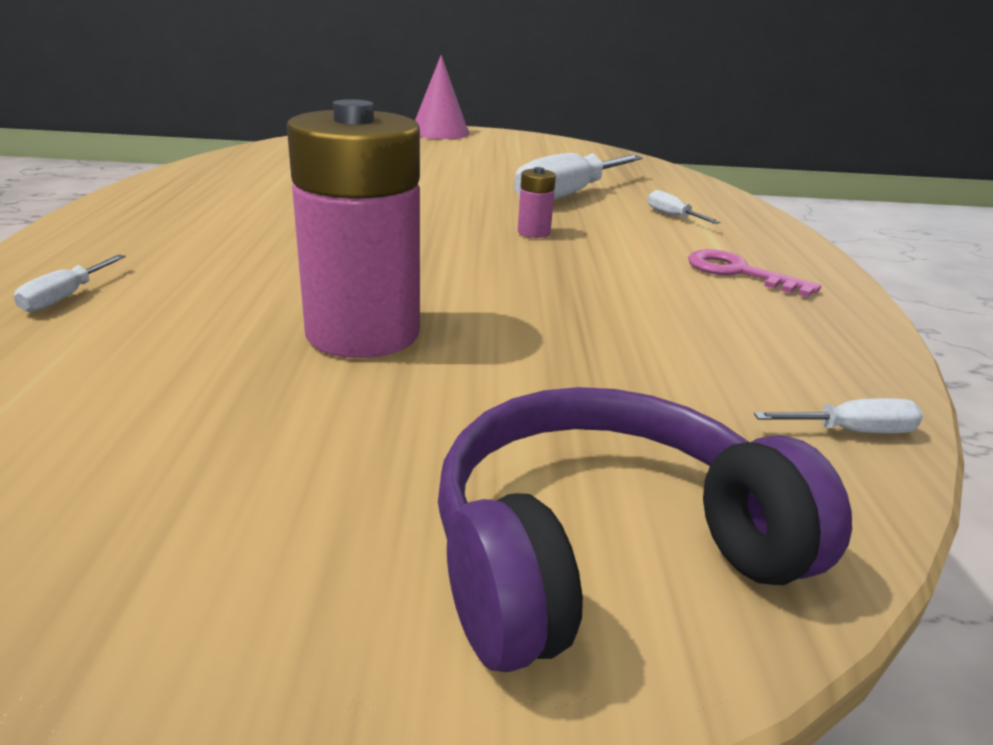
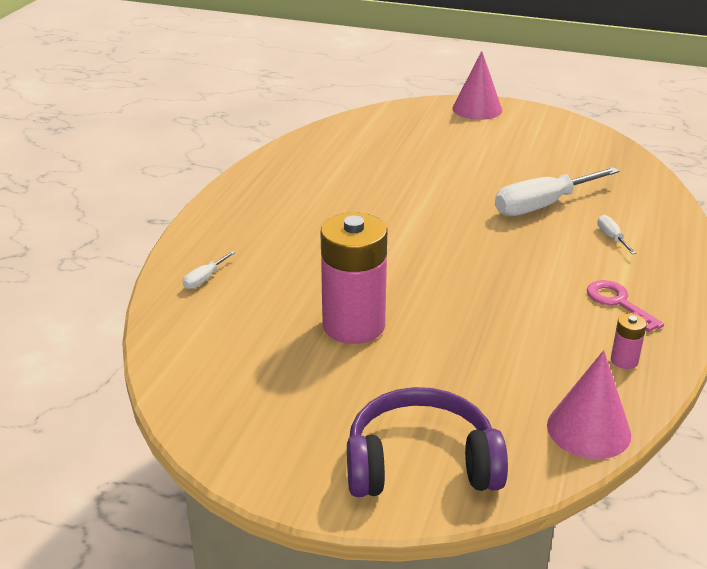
camera: 20 degrees right, 5 degrees up
(533, 232) = (494, 247): pink battery -> pink battery (624, 360)
(852, 431) = (588, 429): white screwdriver -> pink cone

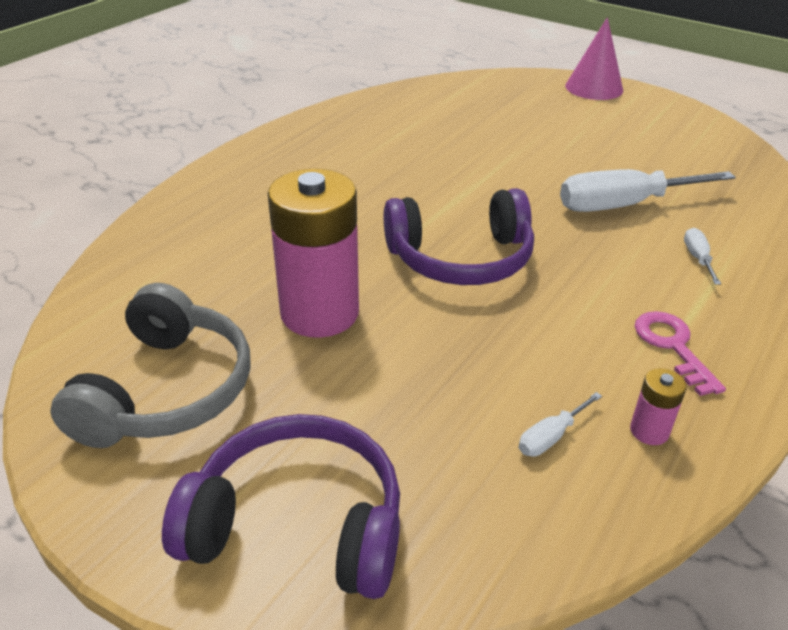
camera: 15 degrees right, 5 degrees up
(204, 279) = (187, 227): white screwdriver -> white screwdriver (550, 437)
(272, 400) = (167, 390): none -> grey headphones
(439, 267) = (461, 259): none -> purple headphones
(588, 429) = (555, 527): pink cone -> none

